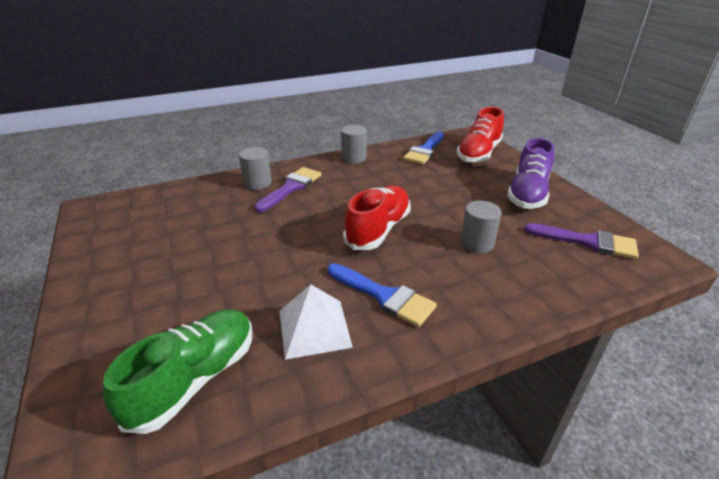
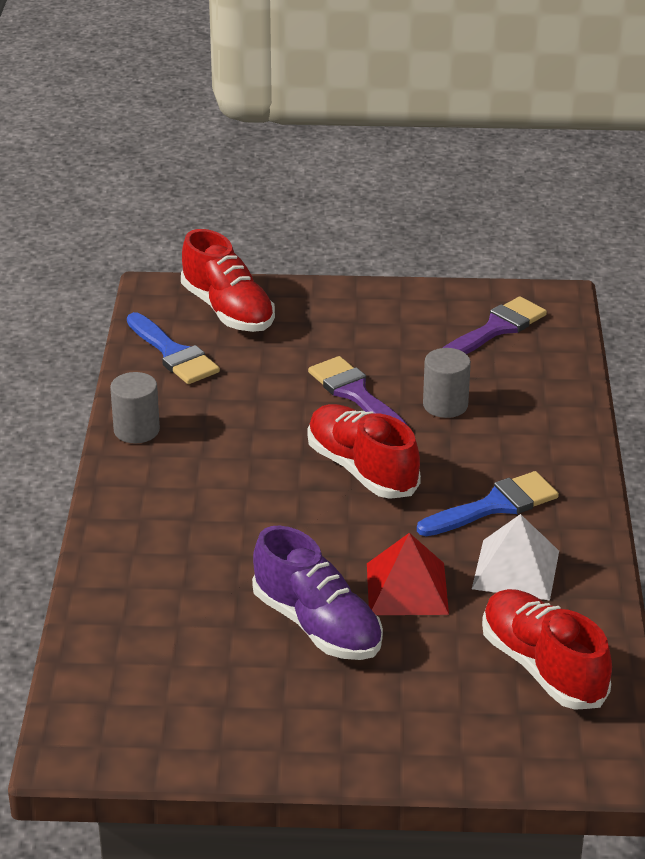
camera: 65 degrees left, 0 degrees up
(195, 379) = (543, 667): green shoe -> red shoe
(257, 183) = (140, 549): grey cylinder -> none
(266, 280) = (407, 588): none -> red pyramid
(291, 187) = (184, 518): purple brush -> purple brush (355, 394)
(527, 193) = (369, 320): purple shoe -> purple shoe (317, 625)

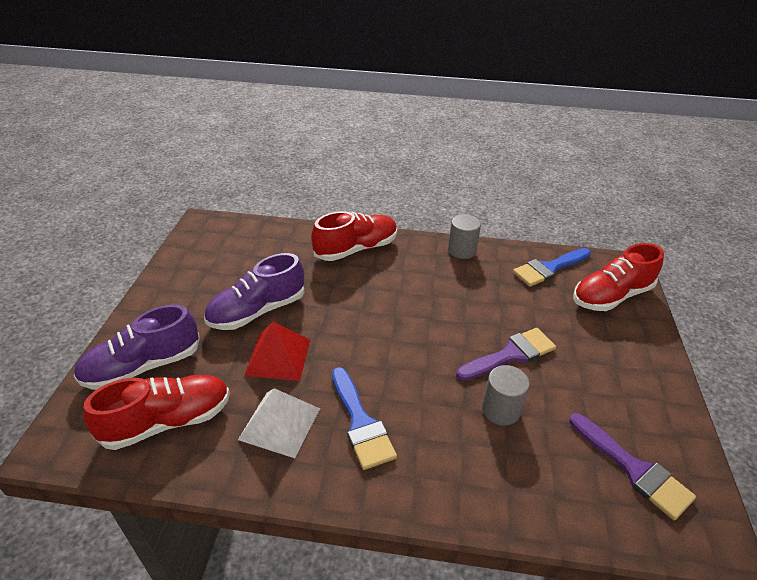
camera: 95 degrees right, 5 degrees up
(362, 469) = (415, 348): red shoe -> red shoe (356, 249)
(458, 719) = (143, 366): none -> purple shoe

